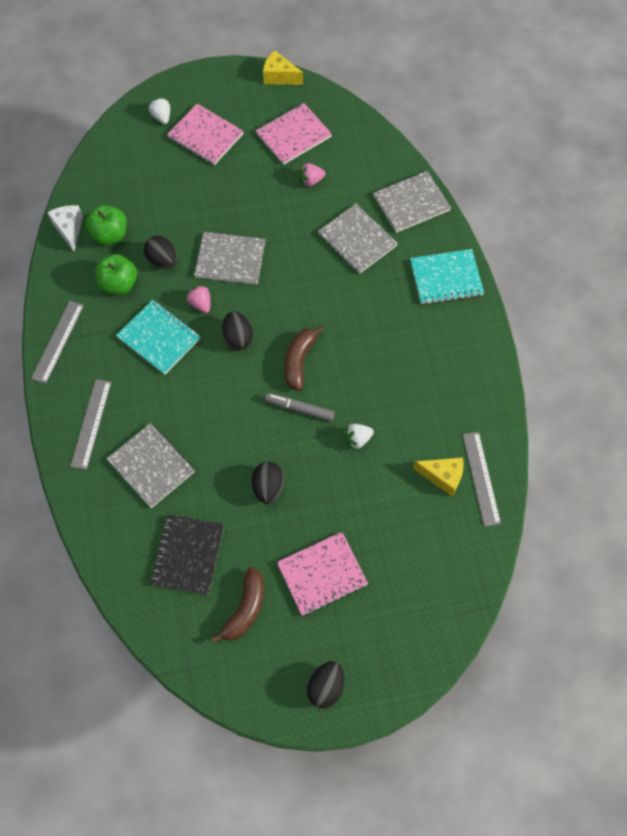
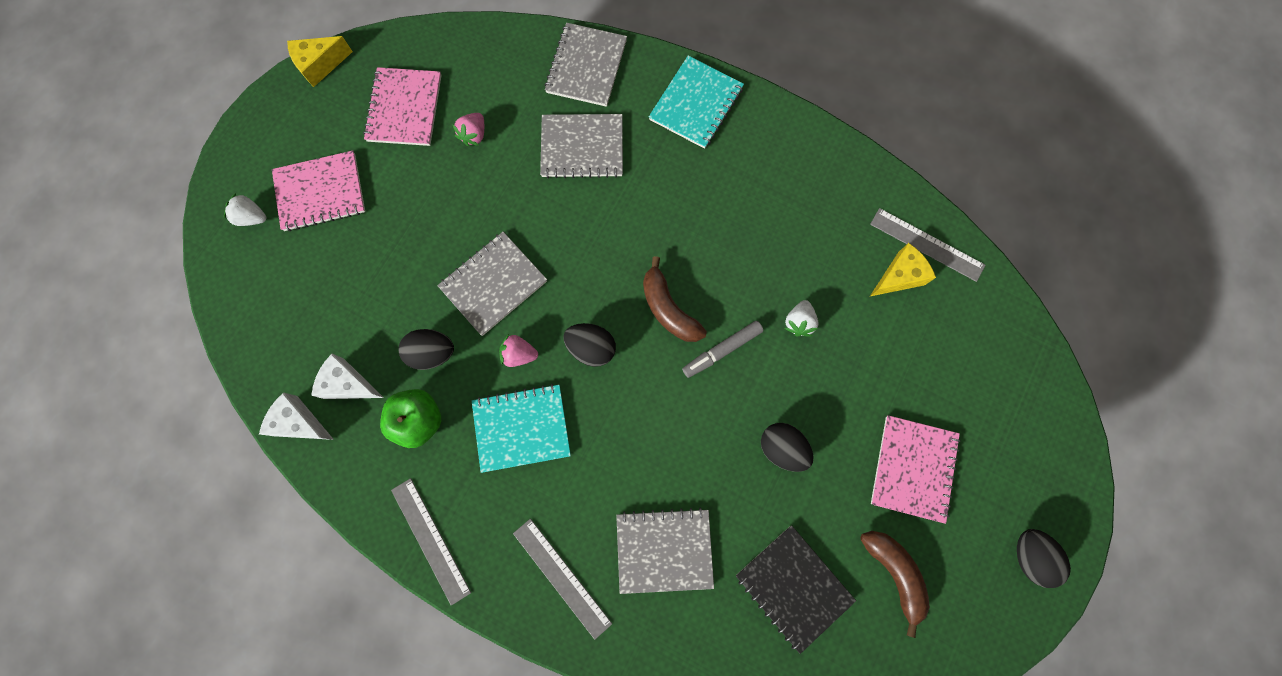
camera: 50 degrees left, 10 degrees up
(110, 235) = (349, 384): green apple -> white cheese

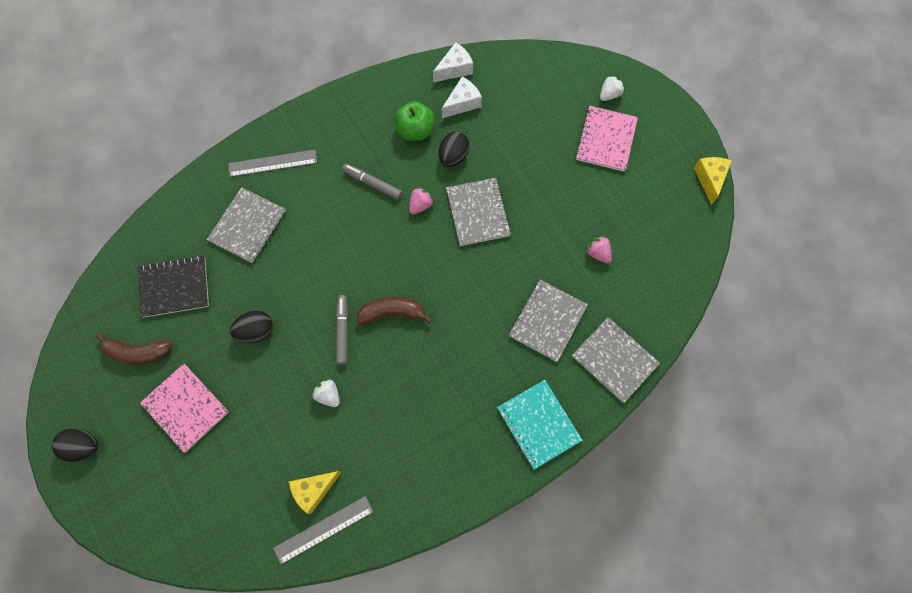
camera: 120 degrees right, 5 degrees down
(405, 108) = (644, 218): pink notebook -> none
(431, 540) = (341, 106): grey ruler -> none
(522, 428) = (373, 184): turquoise notebook -> grey marker
(591, 348) = (397, 250): black egg -> none
(899, 276) = (314, 490): yellow cheese -> yellow cheese turned 60 degrees clockwise

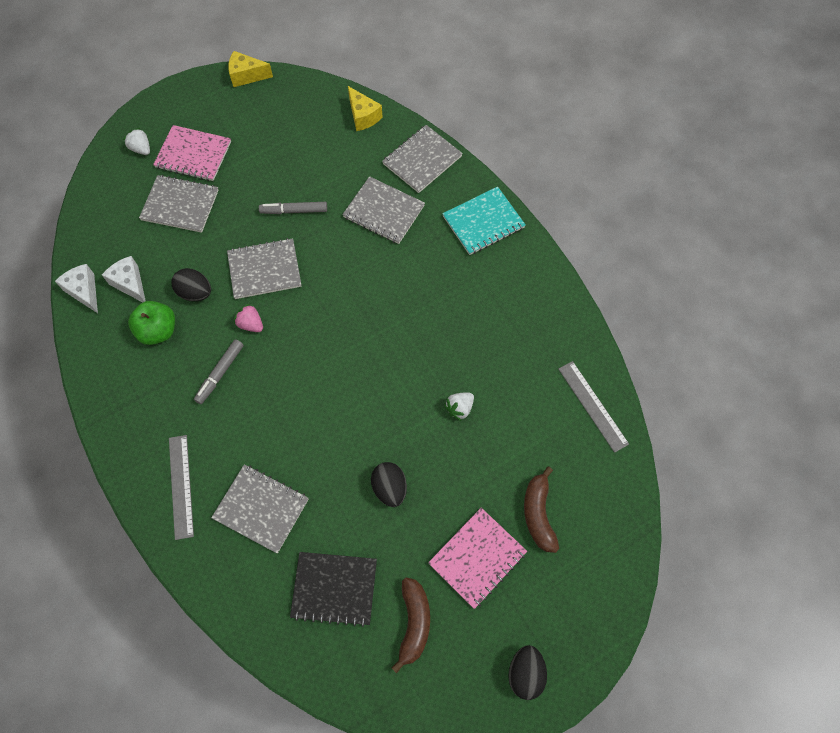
camera: 90 degrees left, 5 degrees down
(174, 287) = (334, 588): black notebook -> black notebook turned 75 degrees counterclockwise
(314, 490) = (556, 417): yellow cheese -> yellow cheese (363, 116)
(342, 331) = (391, 397): grey marker -> grey marker (294, 211)
(392, 313) = (372, 349): brown banana -> brown banana (538, 514)
(547, 134) = (180, 205): none -> grey notebook
(598, 253) = (316, 167): pink strawberry -> none

